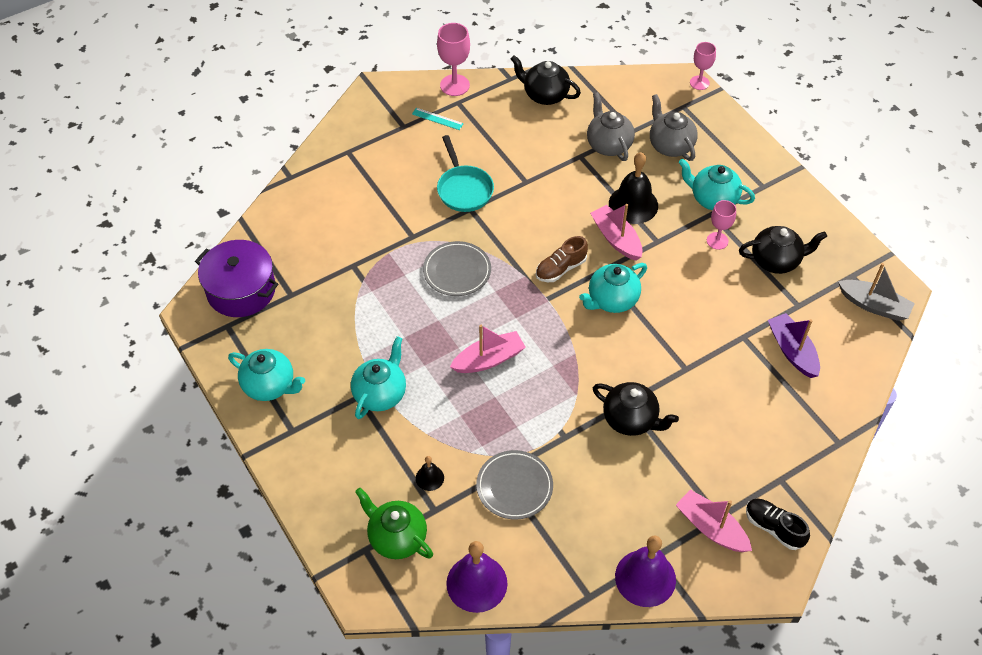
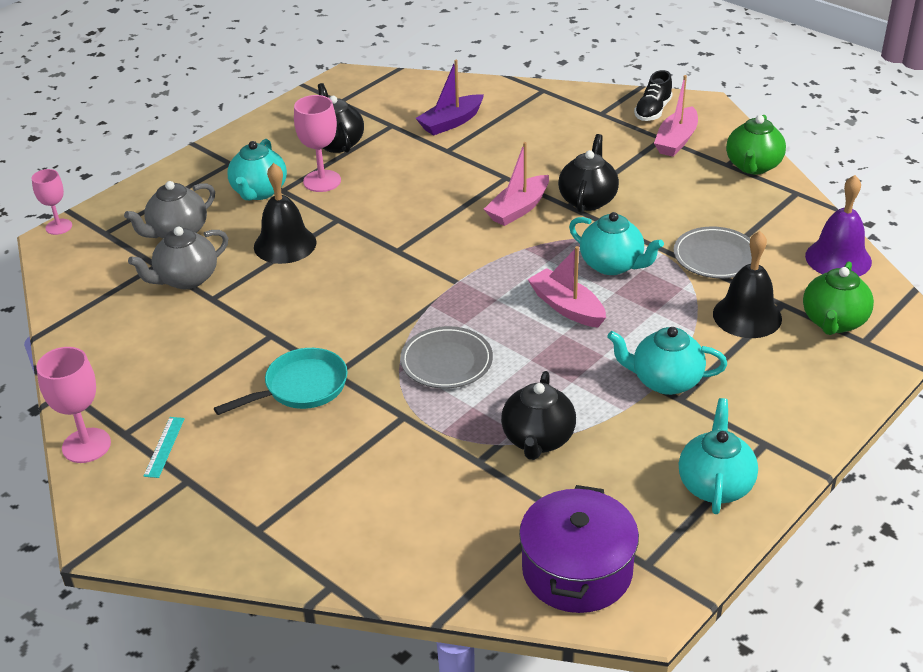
camera: 105 degrees left, 15 degrees down
(429, 478) = (747, 316): black bell -> black bell, size x2.02
(545, 95) = (98, 350): black teapot -> black teapot (538, 440)
(560, 268) = (407, 280): brown shoe -> none
(612, 300) = (437, 236): turquoise teapot -> turquoise teapot (612, 265)
(616, 239) = (344, 248): pink boat -> pink boat (518, 209)
(645, 578) = (753, 166): purple bell -> green teapot
(717, 241) = (322, 181): pink goblet -> pink goblet, size x1.50
(874, 305) = (373, 87): grey boat -> none

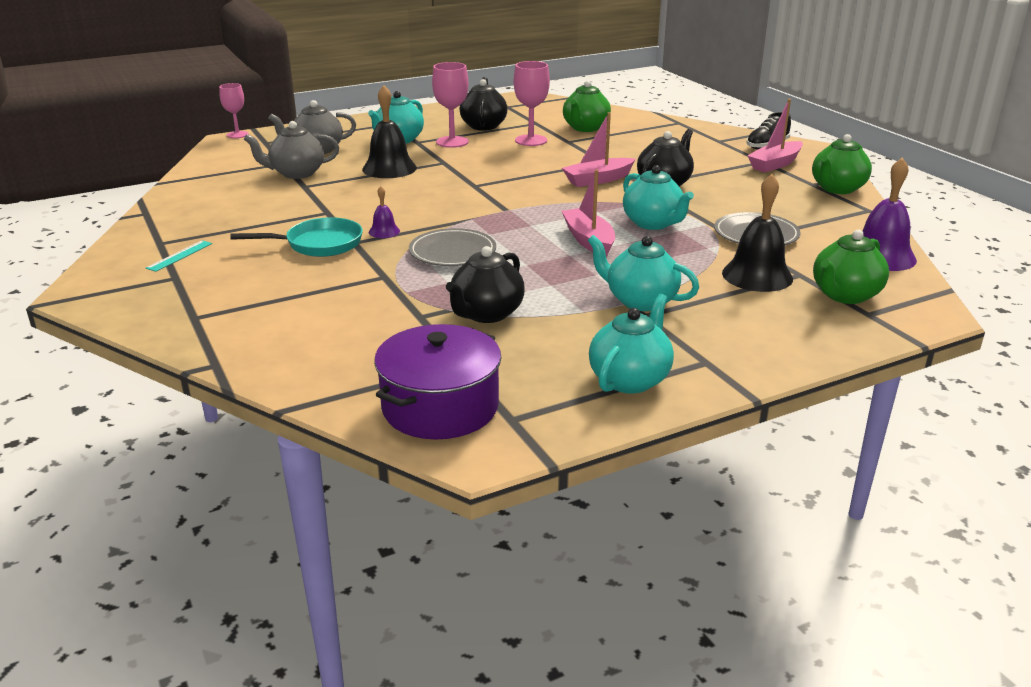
camera: 20 degrees right, 10 degrees down
(86, 445) = (125, 244): pink goblet -> pink goblet (531, 140)
(354, 349) = (384, 231): none -> purple bell
(451, 122) = (585, 128): purple boat -> green teapot

